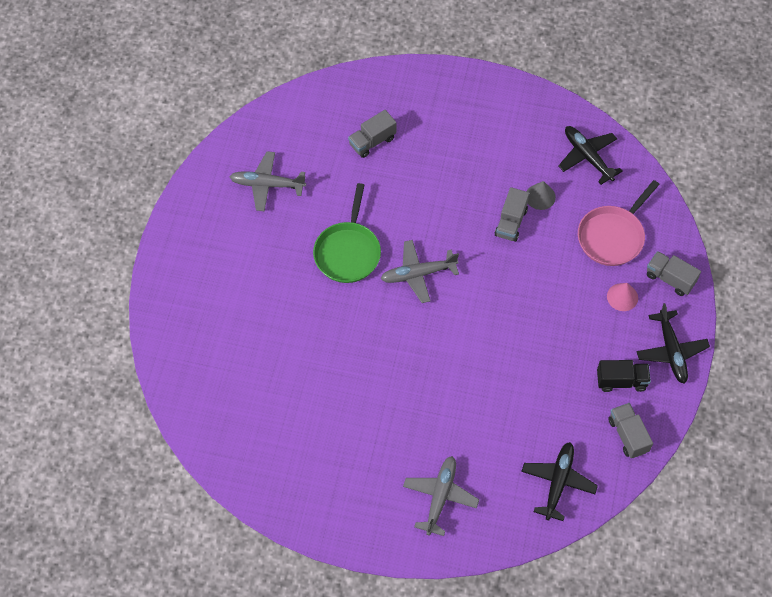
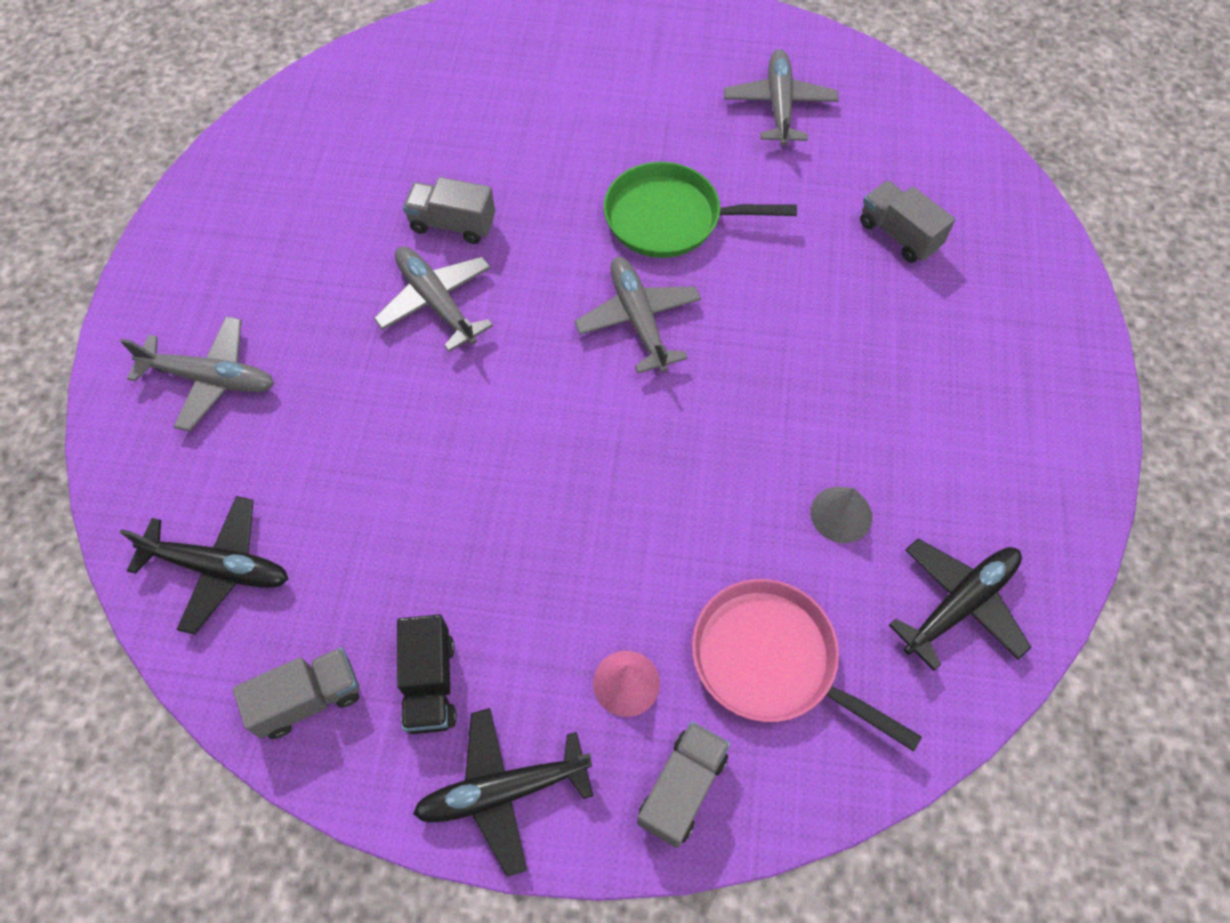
camera: 85 degrees right, 0 degrees up
(397, 376) = (436, 303): none -> grey plane
(511, 222) = (771, 463): grey truck -> grey truck (452, 224)

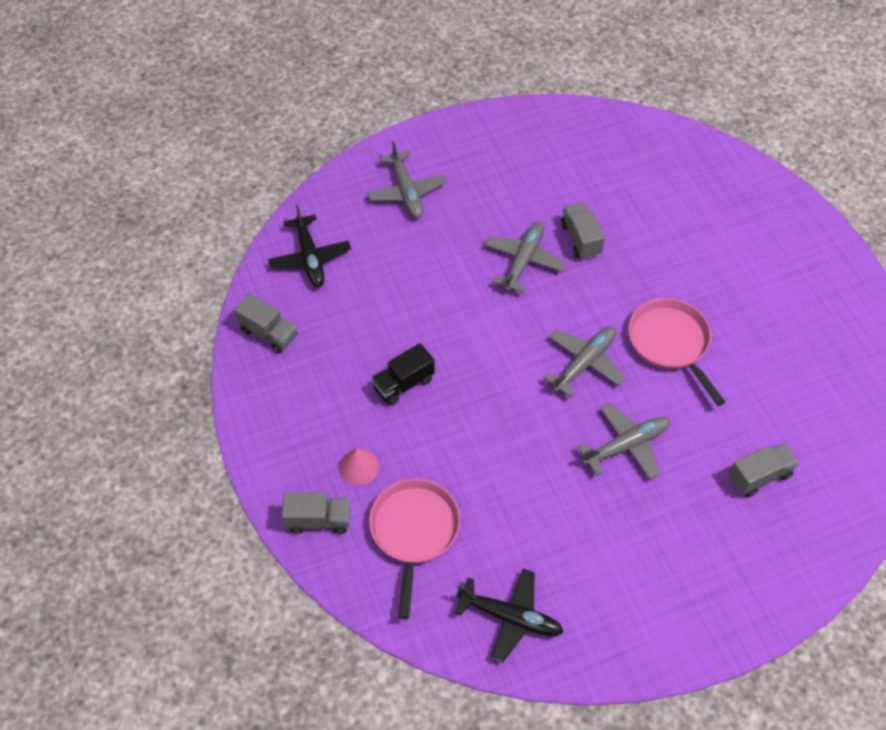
camera: 60 degrees right, 5 degrees down
(430, 684) = (306, 379): black truck -> black truck (403, 384)
(503, 791) = (272, 440): black plane -> none
(669, 218) = (670, 343): green pan -> pink pan
(779, 106) = (812, 360): grey plane -> grey plane (626, 445)
(841, 514) = (527, 528): grey cone -> none
(898, 235) = (759, 476): grey truck -> grey truck turned 45 degrees clockwise

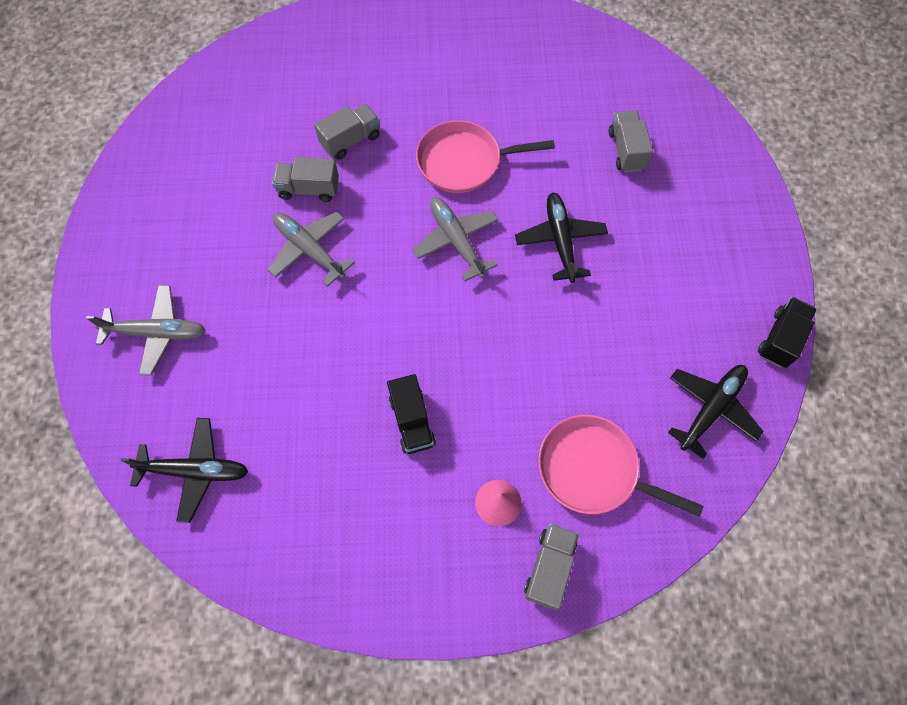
camera: 70 degrees left, 10 degrees up
(268, 333) = (280, 553): grey truck -> grey truck (350, 140)
(612, 668) = (780, 339): none -> black truck
(626, 445) = (560, 241): grey plane -> black plane

